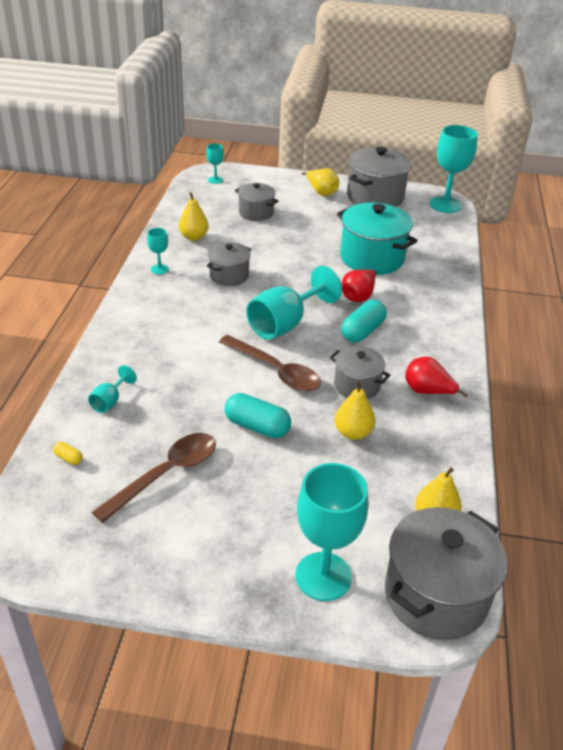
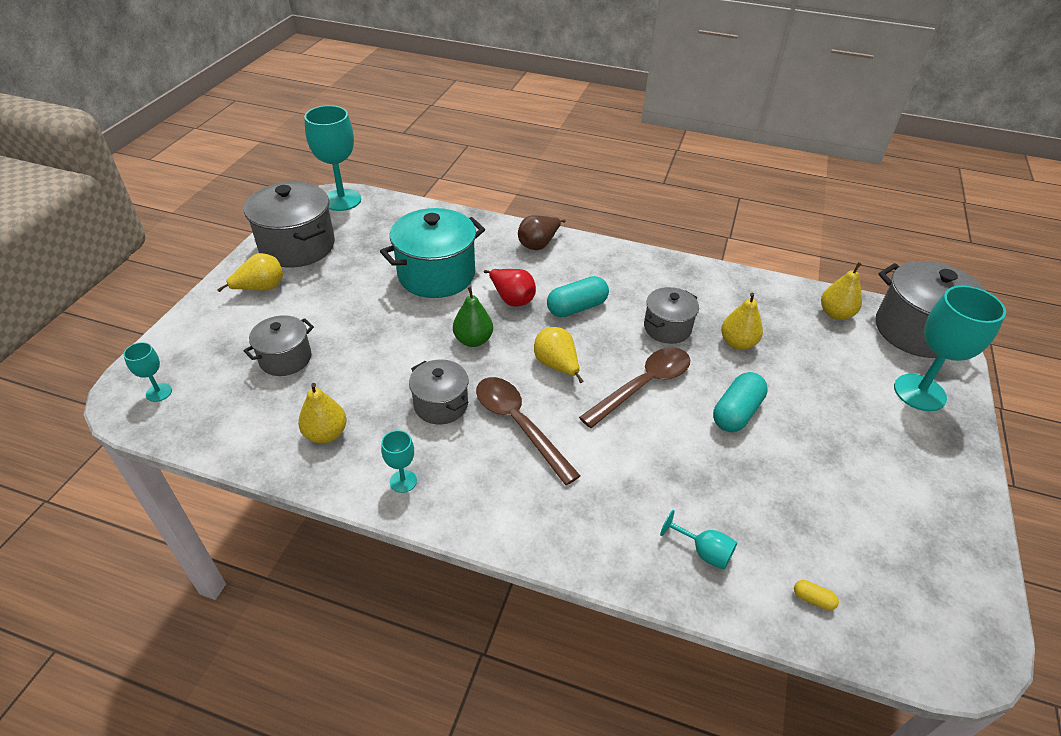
camera: 80 degrees left, 5 degrees up
(68, 458) = (813, 599): yellow capsule -> yellow capsule turned 75 degrees clockwise
(166, 474) = (821, 498): brown spoon -> brown spoon (518, 424)
(285, 324) = (556, 366): turquoise goblet -> yellow pear
(300, 282) = (473, 340): none -> green pear
(362, 331) = (577, 308): turquoise capsule -> turquoise capsule turned 75 degrees counterclockwise
(427, 391) = (675, 284): red pear -> none
(444, 305) = (538, 244): none -> brown pear

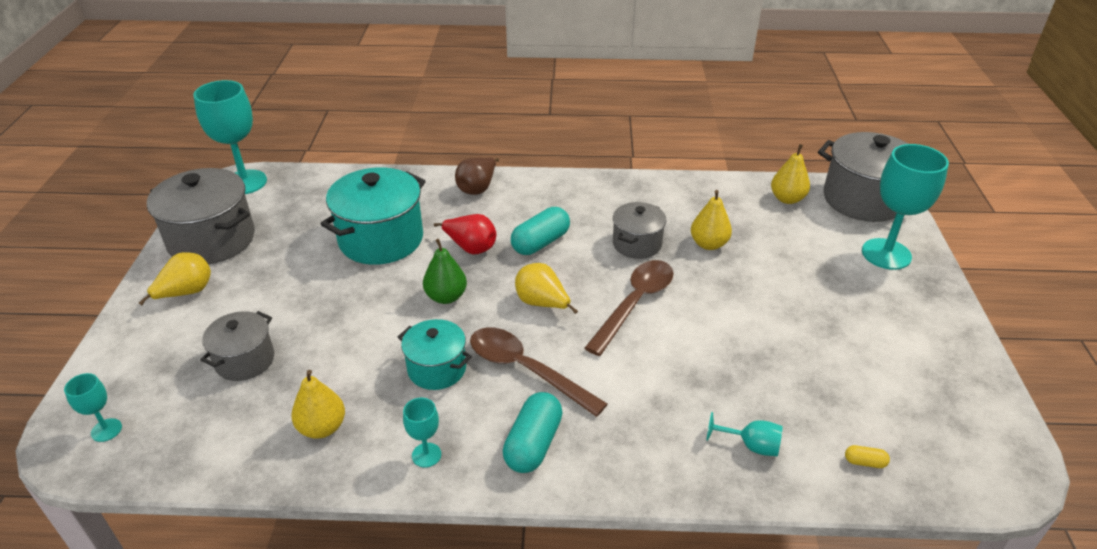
camera: 15 degrees left, 5 degrees down
(441, 405) = (437, 369): grey pot -> turquoise pot
(736, 412) = (732, 309): turquoise capsule -> turquoise capsule (533, 444)

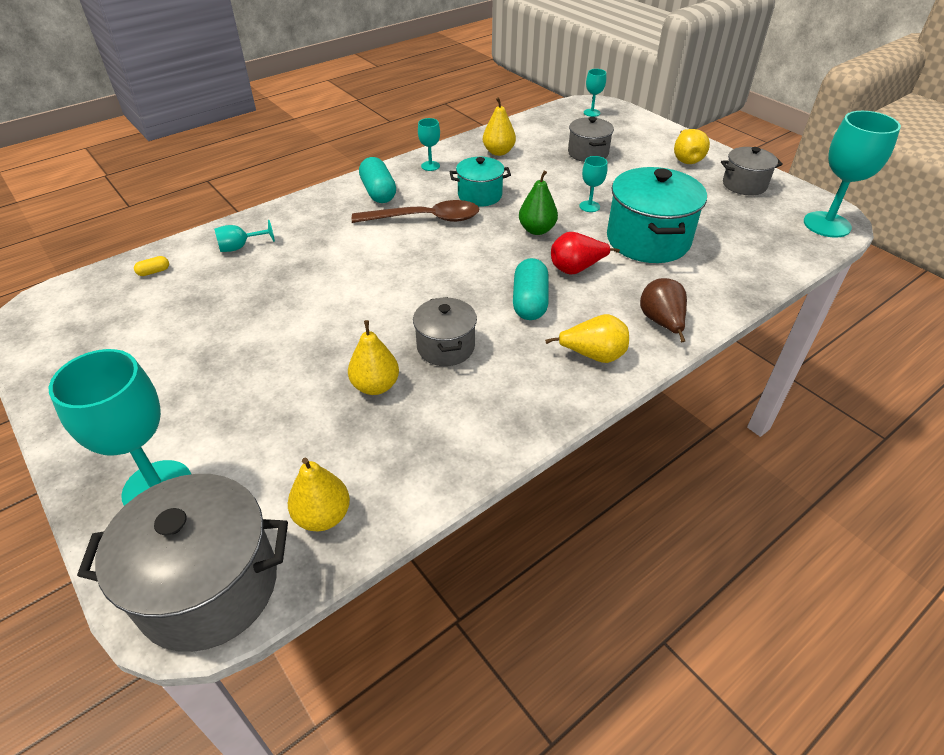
camera: 140 degrees right, 5 degrees up
(212, 240) = (744, 185): grey pot -> grey pot, size x0.58
(365, 294) = (589, 206): none -> turquoise goblet
(542, 303) = (465, 258): yellow pear -> yellow pear (593, 355)
(635, 303) = (394, 293): brown spoon -> none

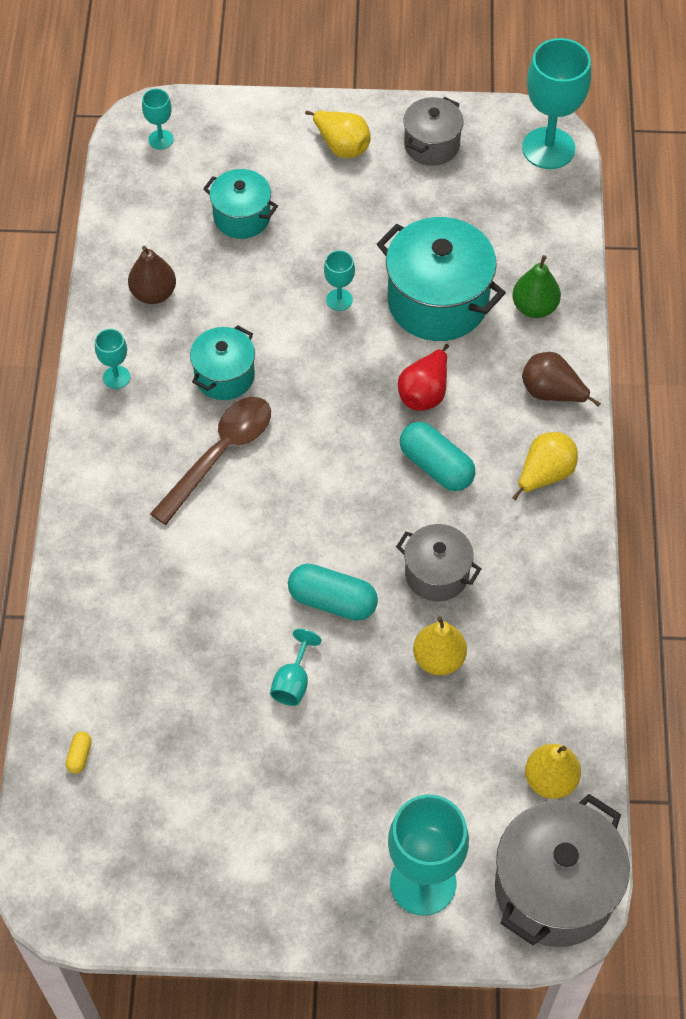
camera: 50 degrees left, 15 degrees up
(240, 247) = (108, 653): turquoise goblet -> turquoise goblet (293, 682)
(378, 192) = (123, 462): turquoise capsule -> turquoise capsule (332, 601)
(498, 152) = (153, 293): yellow pear -> brown pear
(537, 230) = (335, 375): green pear -> green pear (534, 307)
(588, 153) = (242, 217): grey pot -> turquoise pot

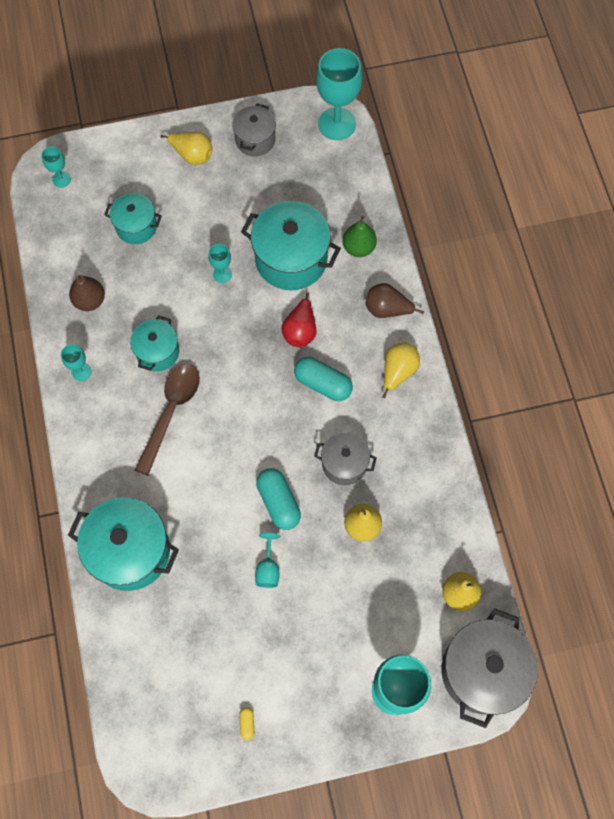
camera: 15 degrees left, 10 degrees up
(79, 756) = (135, 663): yellow capsule -> yellow capsule (247, 723)
(114, 614) = (130, 551): none -> turquoise pot
(332, 601) = (278, 502): turquoise capsule -> turquoise capsule turned 60 degrees clockwise

